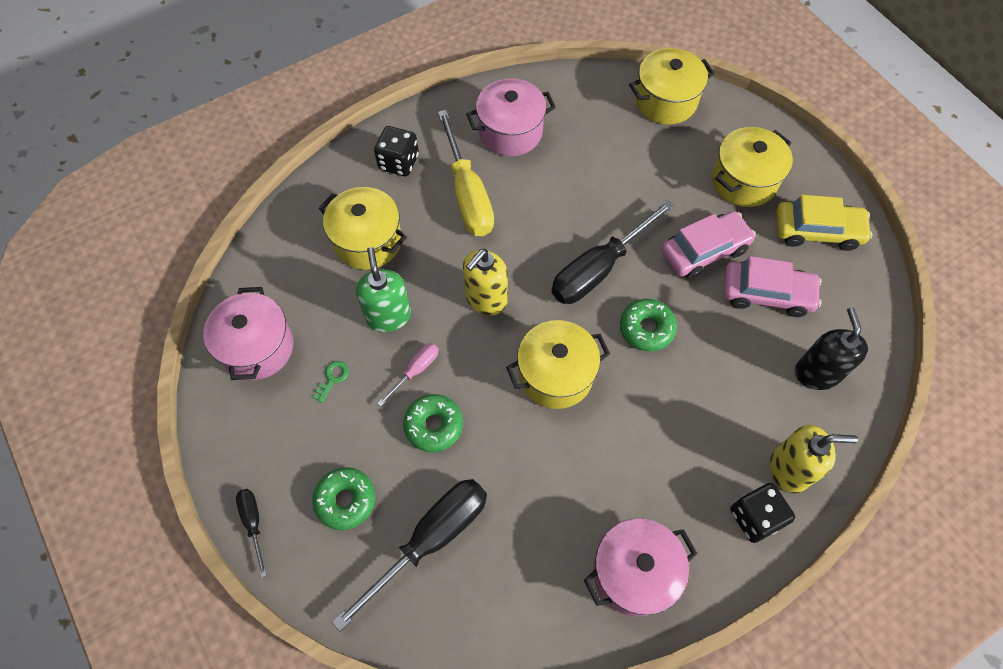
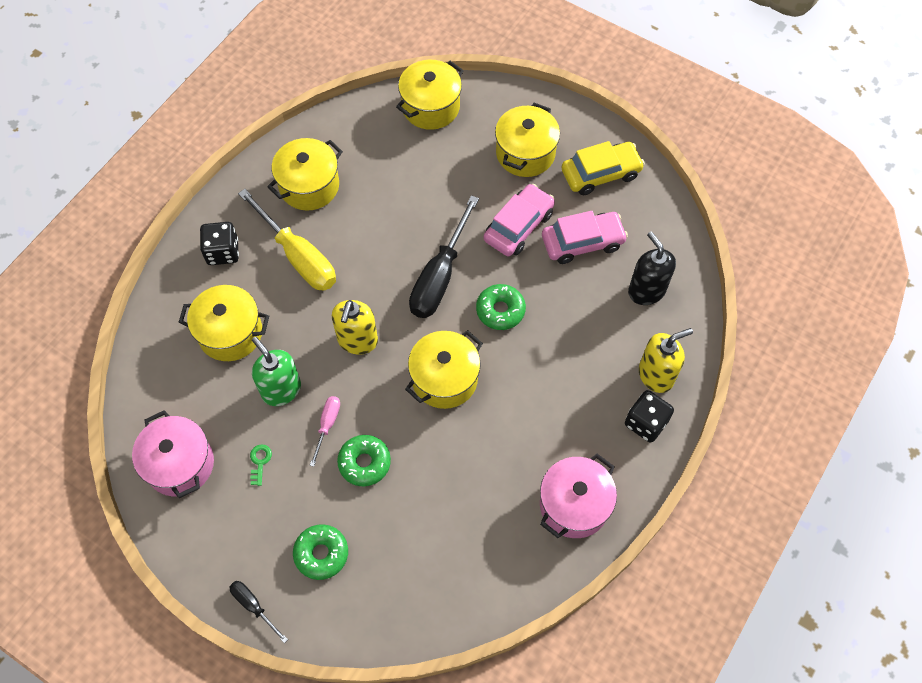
camera: 25 degrees left, 0 degrees up
(430, 540) = (406, 552): black screwdriver -> none
(510, 132) = (309, 186): pink pot -> yellow pot

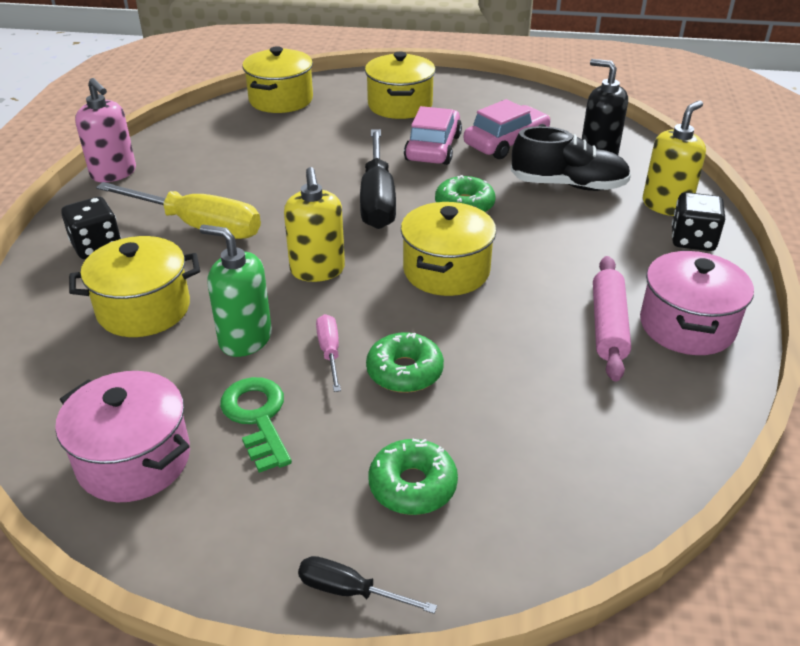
camera: 25 degrees left, 25 degrees down
(260, 462) = (257, 418): green key -> green key, size x1.91
(263, 165) = (114, 173): none -> pink soap dispenser
(309, 186) = (179, 175): yellow pot -> none
(520, 481) = (608, 326): none -> pink rolling pin
(596, 319) = (568, 185): none -> black shoe
(600, 173) = (483, 101): yellow car -> none

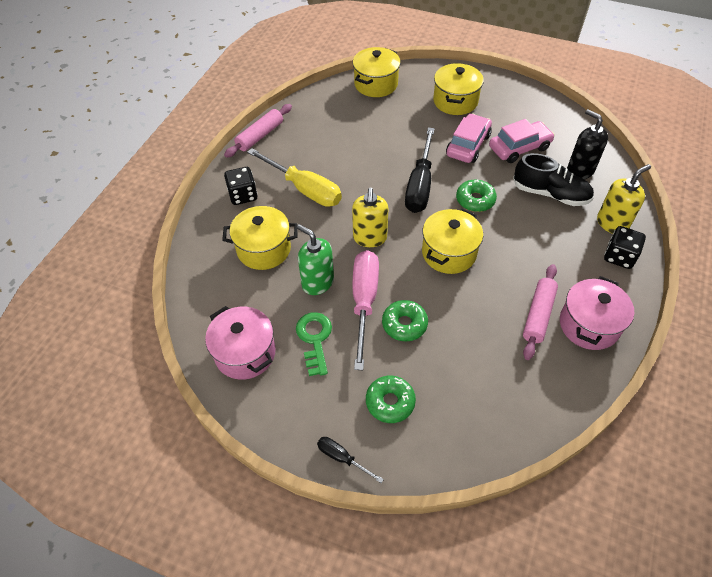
camera: 15 degrees right, 15 degrees up
(114, 173) = (260, 136): pink soap dispenser -> pink rolling pin
(329, 352) = (364, 302): pink screwdriver -> pink screwdriver, size x2.08

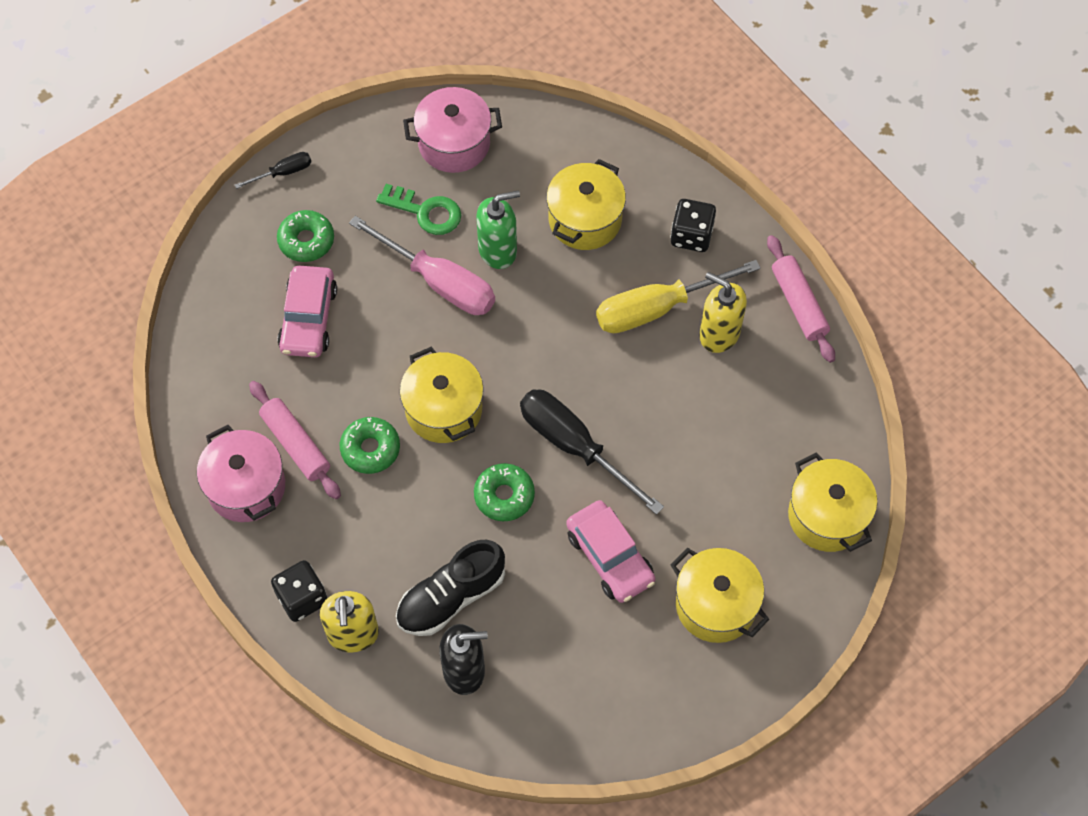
camera: 120 degrees right, 10 degrees up
(370, 238) = (526, 337): yellow soap dispenser -> yellow soap dispenser (719, 334)
(404, 324) = (382, 304): green donut -> green donut (370, 449)
(519, 148) = (559, 623): pink car -> pink car (308, 319)

